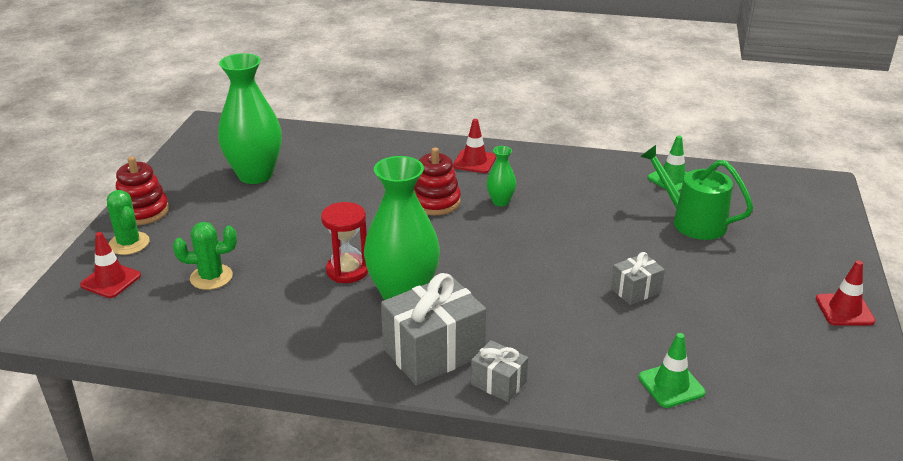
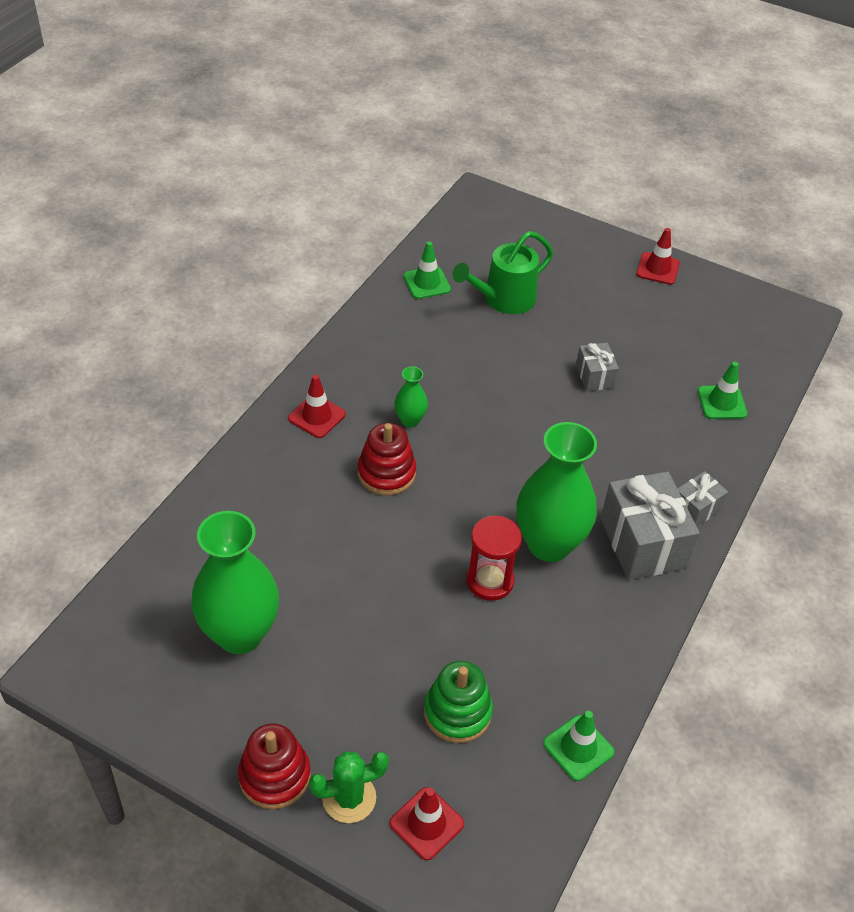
camera: 75 degrees left, 15 degrees up
(190, 345) = (578, 748): none -> green traffic cone
(211, 277) = (457, 712): green cactus -> green stacking toy

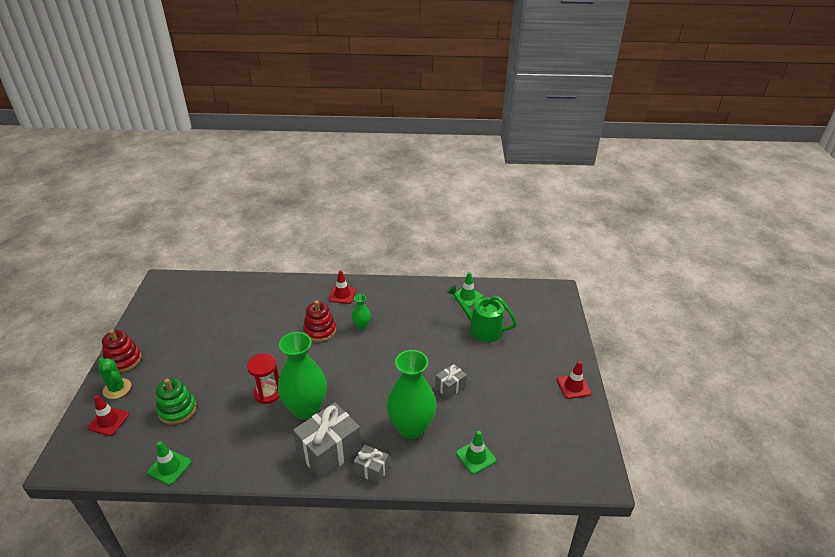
camera: 65 degrees right, 10 degrees down
(240, 634) = (198, 321): green vase -> green vase (411, 428)

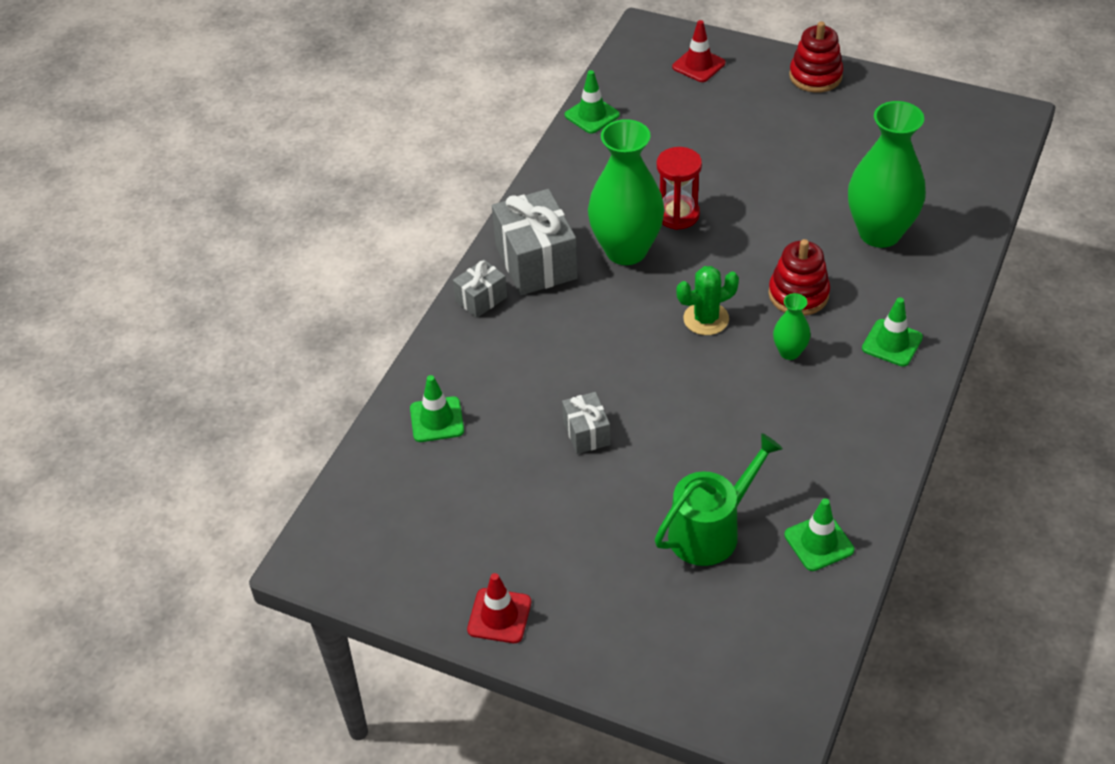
camera: 115 degrees right, 10 degrees up
(117, 389) = (757, 71): green cactus -> green cactus (706, 319)
(177, 410) = (688, 125): green stacking toy -> none
(342, 295) = (892, 343): red traffic cone -> green traffic cone
(411, 428) = (529, 360): green vase -> green vase (879, 233)

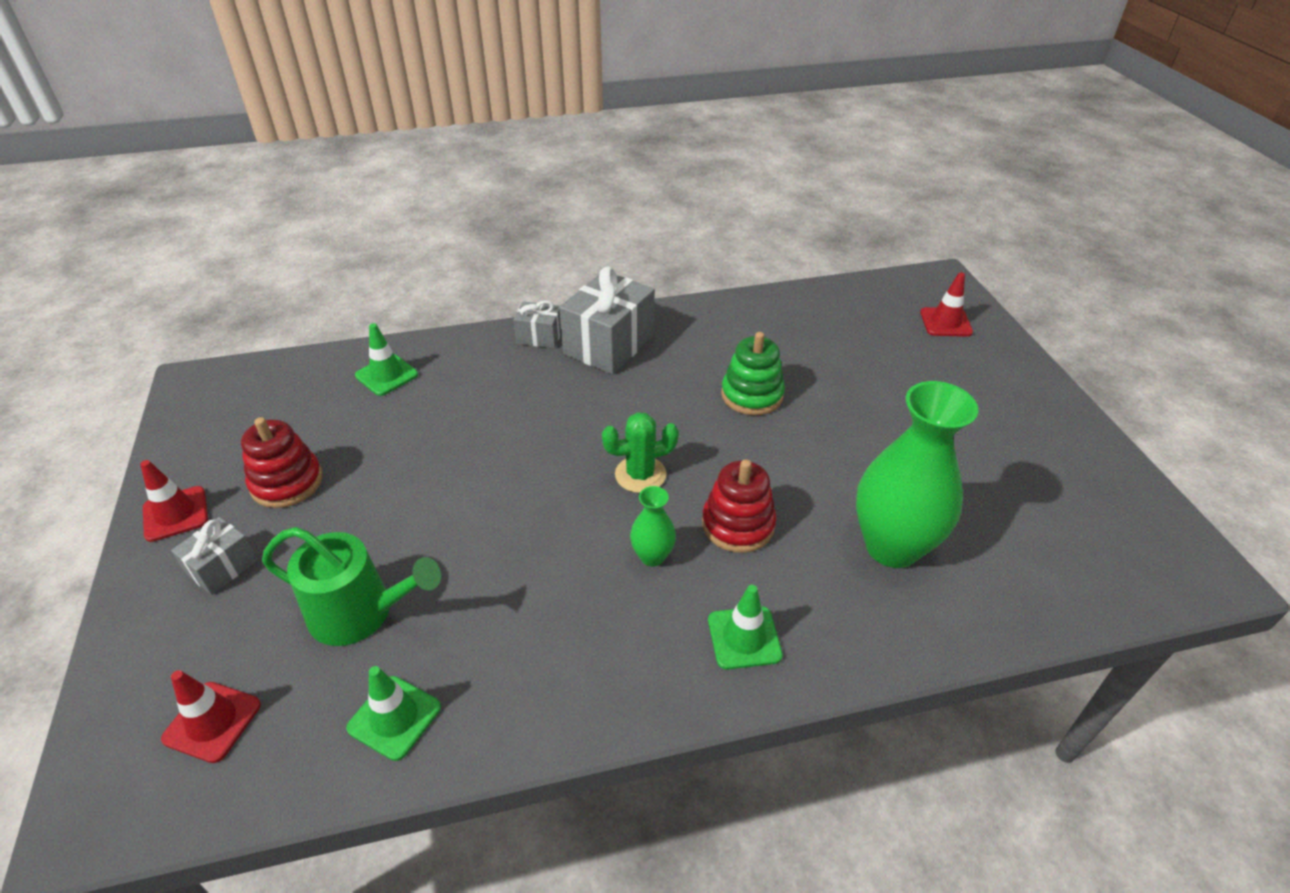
camera: 50 degrees right, 5 degrees down
(586, 433) = (432, 465): grey gift -> grey gift (222, 567)
(592, 115) = (808, 296): green traffic cone -> none
(626, 250) = (675, 386): green vase -> none
(677, 214) = (752, 395): red hourglass -> green stacking toy
(706, 319) = (640, 474): green cactus -> green cactus turned 45 degrees counterclockwise
(746, 642) = (212, 722): none -> red traffic cone
(815, 76) = (1038, 396): red stacking toy -> red stacking toy (287, 482)

